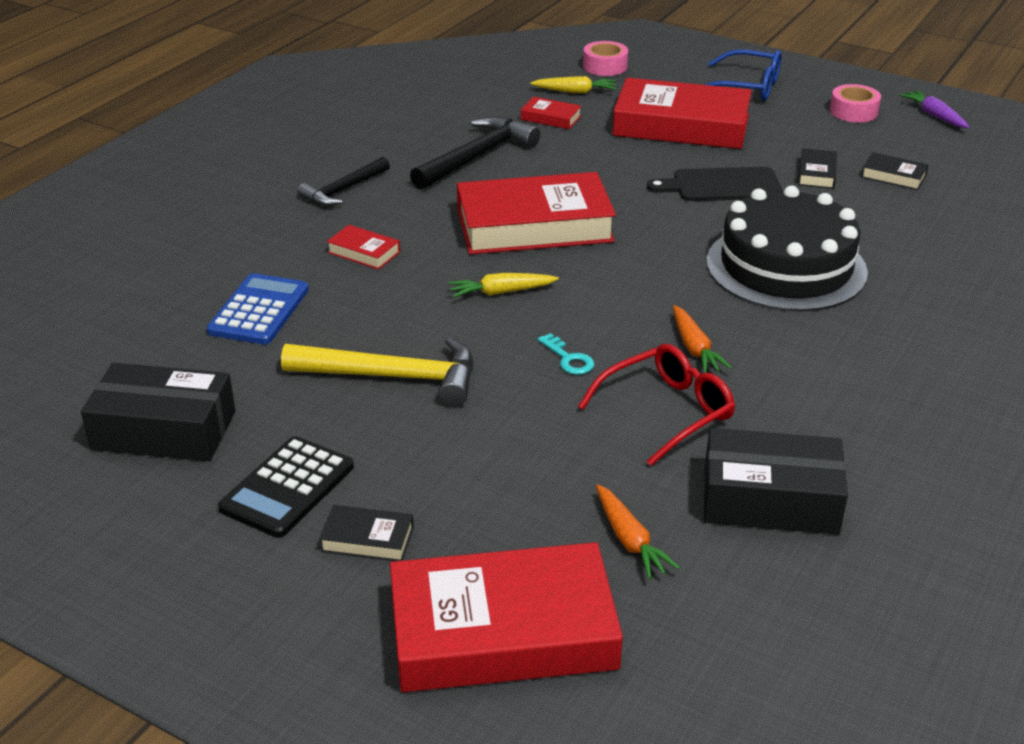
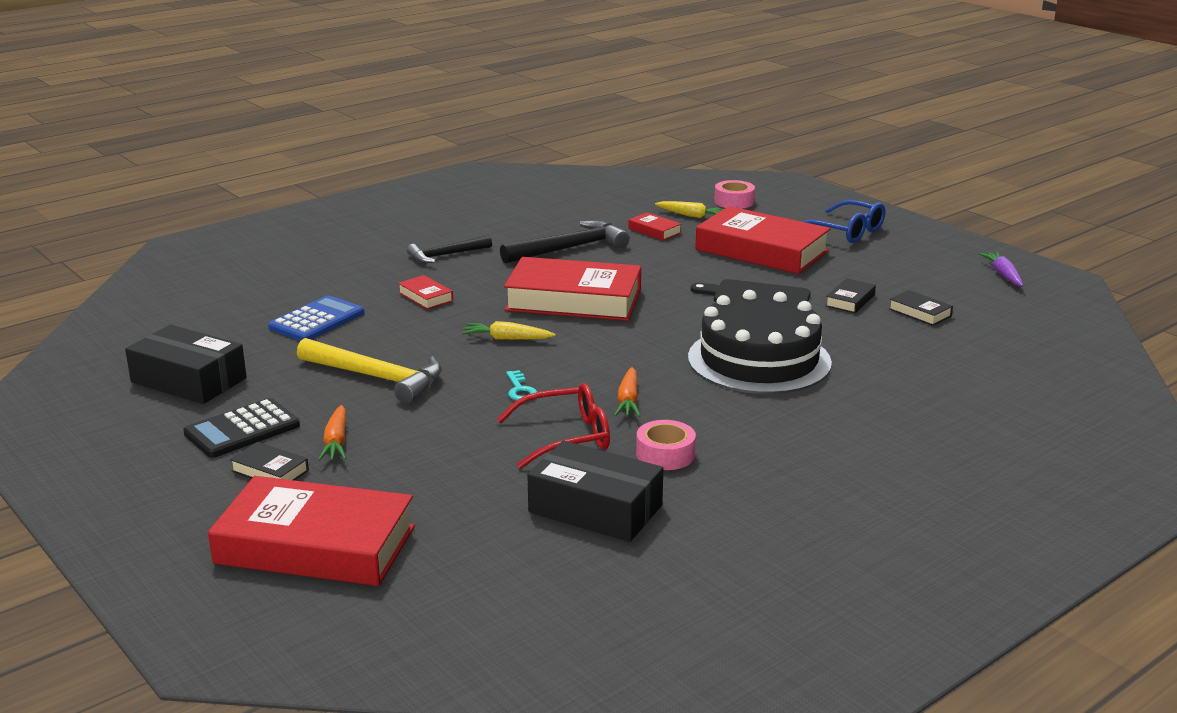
camera: 20 degrees right, 10 degrees down
(629, 540) = (460, 511): orange carrot -> orange carrot (336, 442)
(853, 111) = (928, 262): pink tape -> pink tape (665, 454)

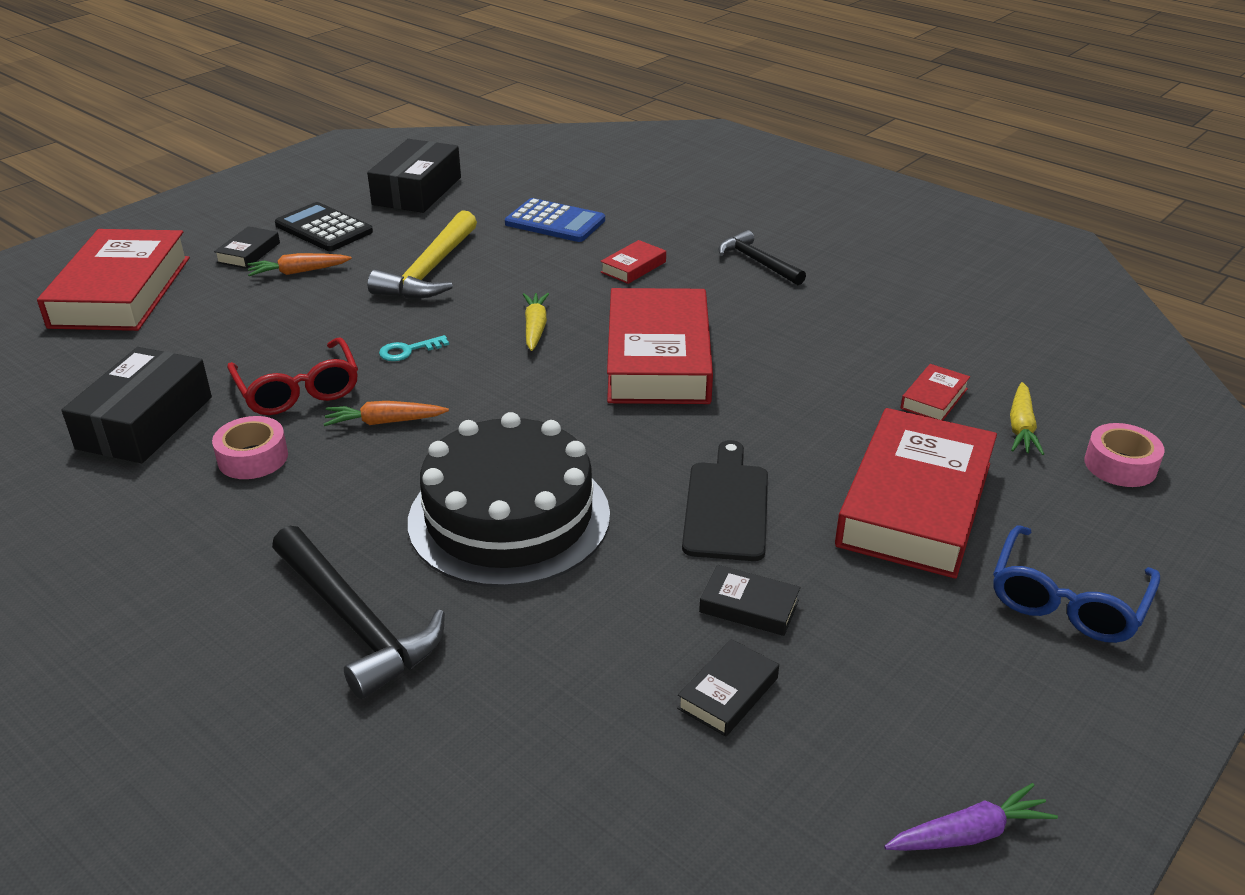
camera: 80 degrees right, 10 degrees up
(569, 248) = (826, 338): black hammer -> black hammer (356, 622)

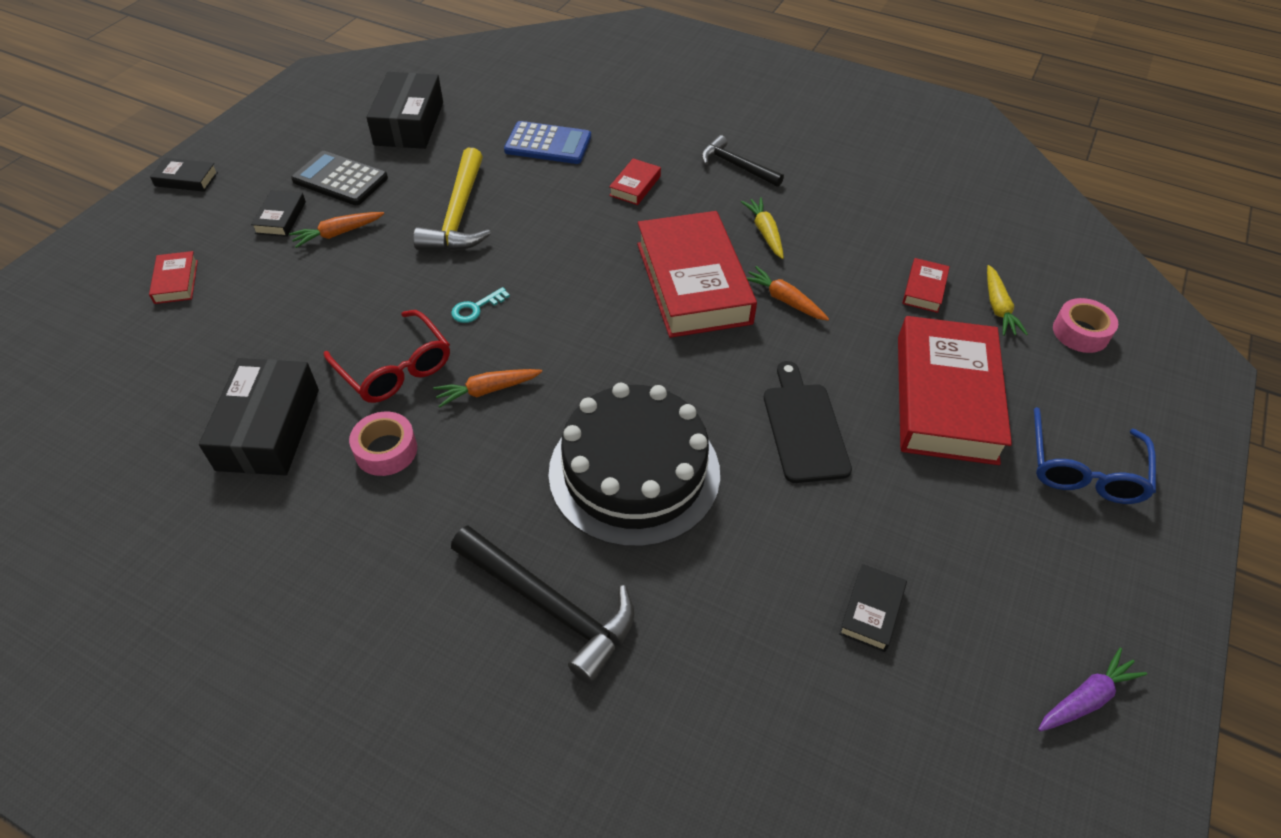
camera: 15 degrees left, 15 degrees up
(120, 292) = (176, 281): red book -> red book, size x0.42
(535, 328) = (577, 266): yellow carrot -> yellow carrot (765, 232)
(749, 606) = (857, 524): black book -> black book (186, 179)
(758, 387) = (784, 300): none -> orange carrot

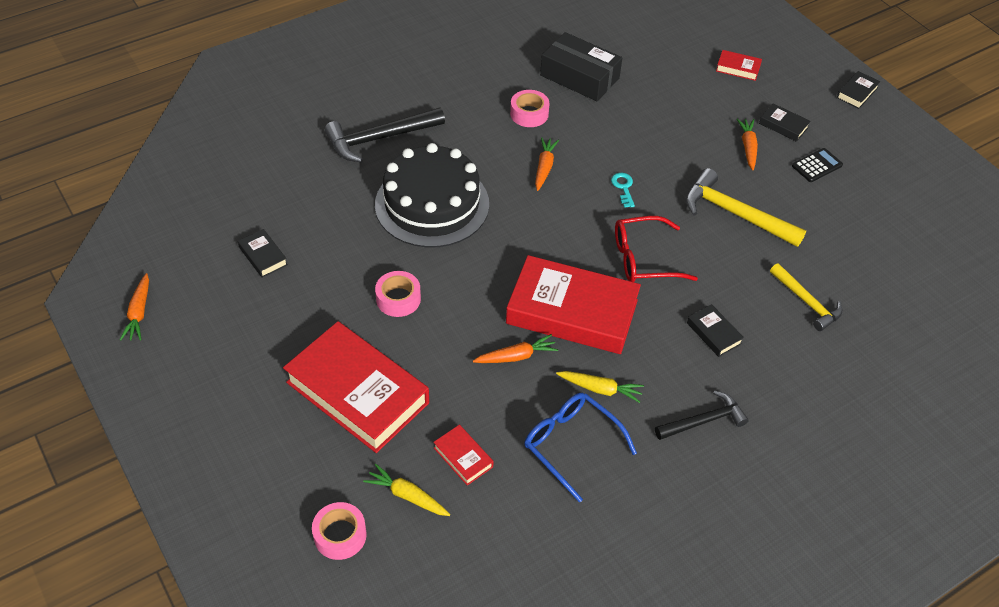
camera: 120 degrees right, 0 degrees up
(340, 179) = (817, 165): black calculator -> black calculator, size x0.65
(395, 368) = (593, 136): red glasses -> red glasses (644, 259)
(409, 123) = (881, 226): black box -> none
(548, 144) = (807, 302): blue calculator -> yellow hammer
(635, 186) = (713, 333): red book -> black book
(804, 427) = (398, 299): black cutting board -> pink tape
(1084, 469) = (242, 429): blue glasses -> blue glasses (571, 445)
(1086, 698) = (139, 313): purple carrot -> orange carrot

